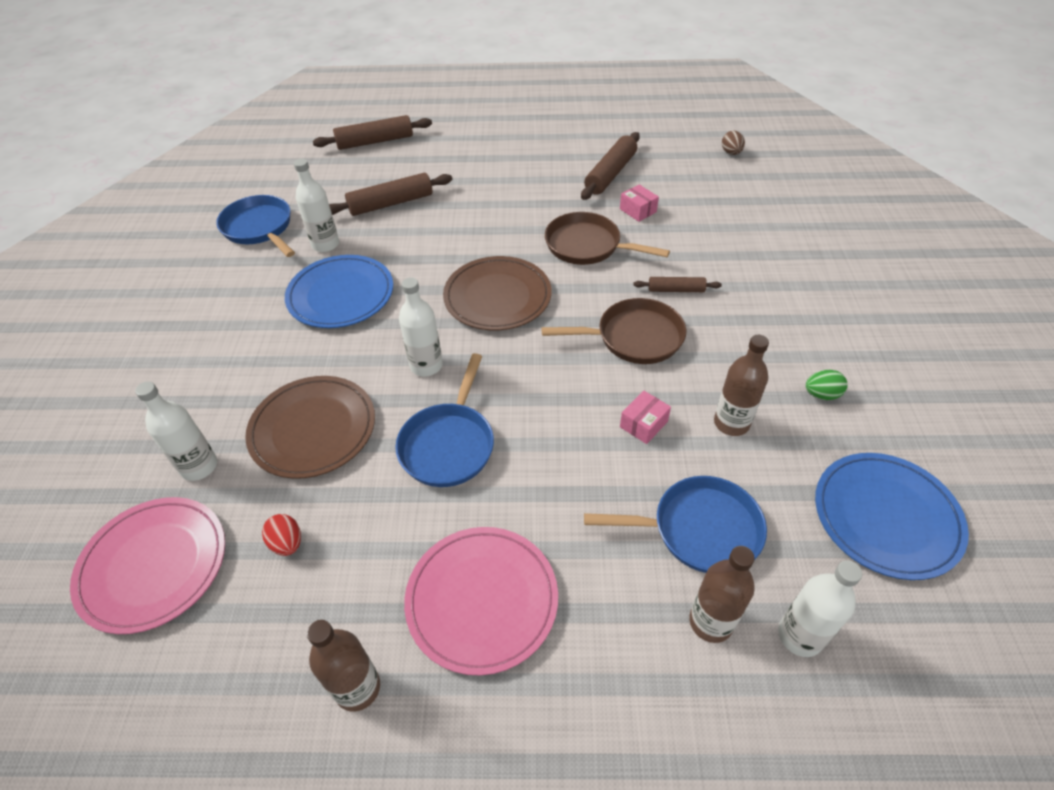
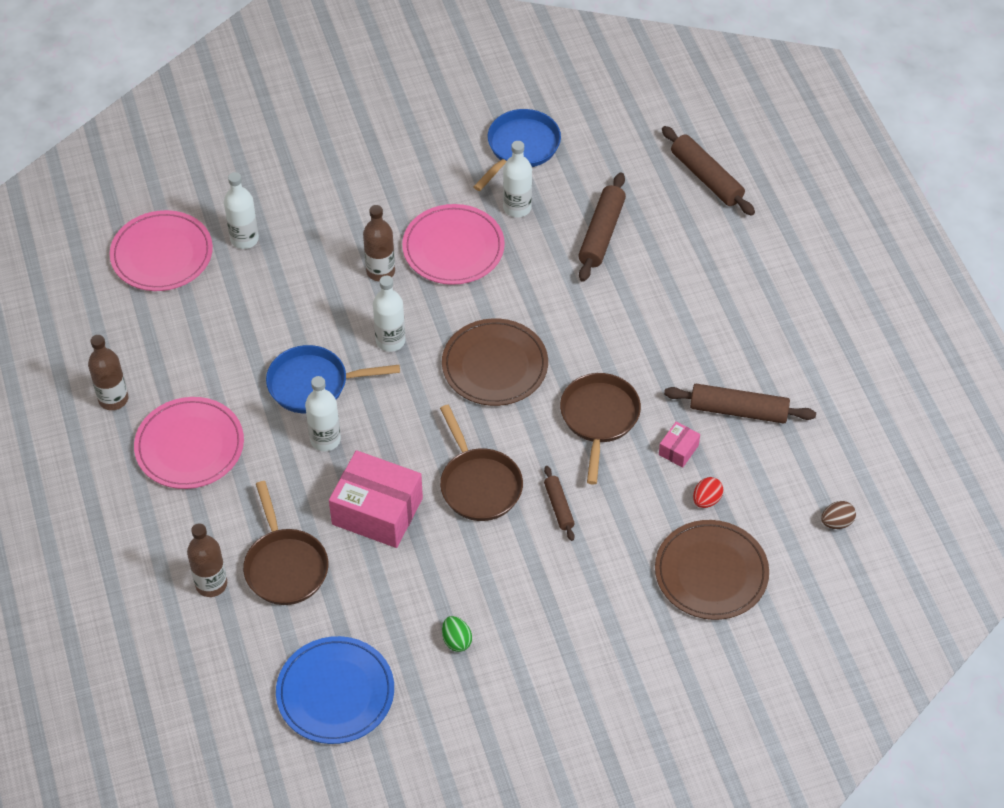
camera: 70 degrees right, 5 degrees up
(287, 543) = (199, 319): red egg -> red egg (706, 500)
(313, 429) = (299, 292): brown plate -> brown plate (711, 573)
(341, 295) = (453, 248): blue plate -> pink plate
(391, 203) = (601, 234): brown rolling pin -> brown rolling pin turned 60 degrees clockwise
(643, 424) = (377, 511): pink box -> pink box, size x2.20
(699, 530) = (285, 566): blue pan -> brown pan
(731, 423) = (399, 575): brown bottle -> brown bottle (380, 271)
(800, 635) = (216, 639): white bottle -> white bottle (325, 440)

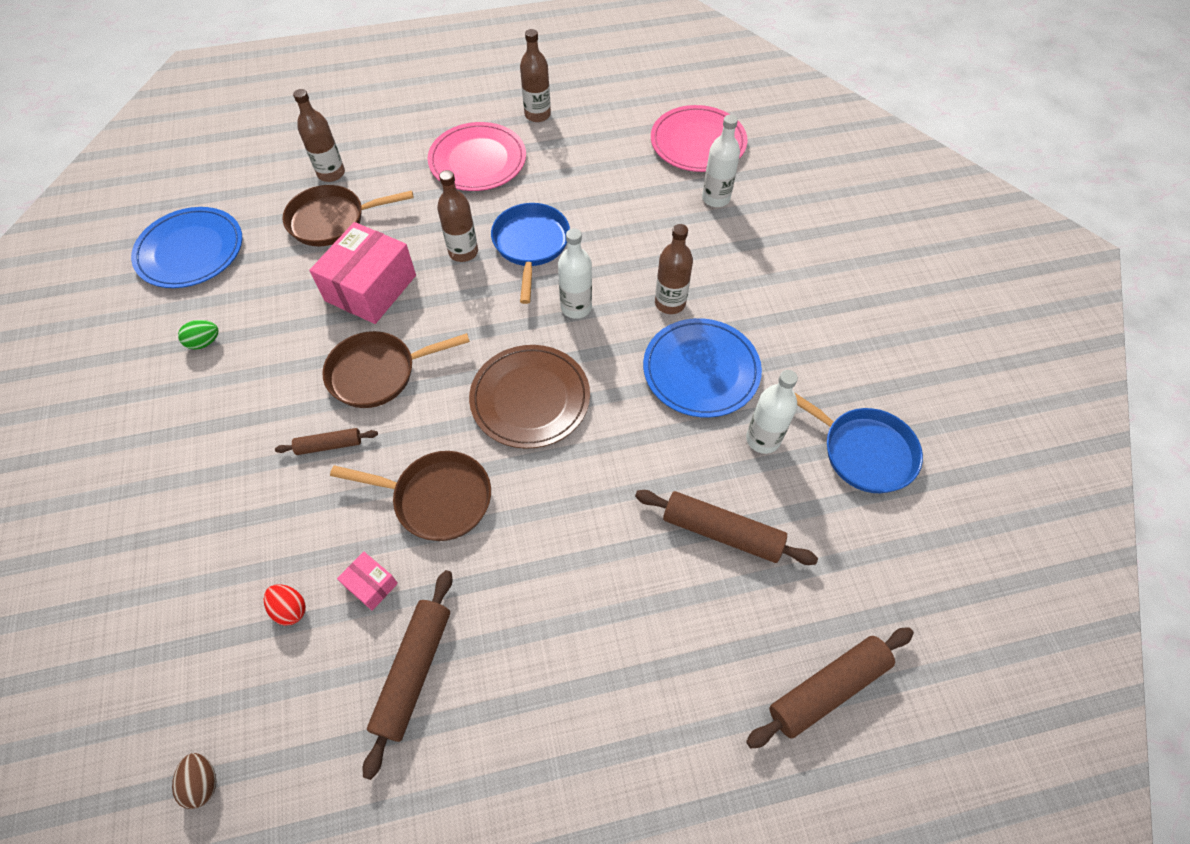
camera: 95 degrees right, 5 degrees up
(325, 440) = (463, 252): white bottle -> brown bottle
(453, 248) = (701, 370): pink plate -> blue plate
(711, 573) = (188, 600): brown plate -> none

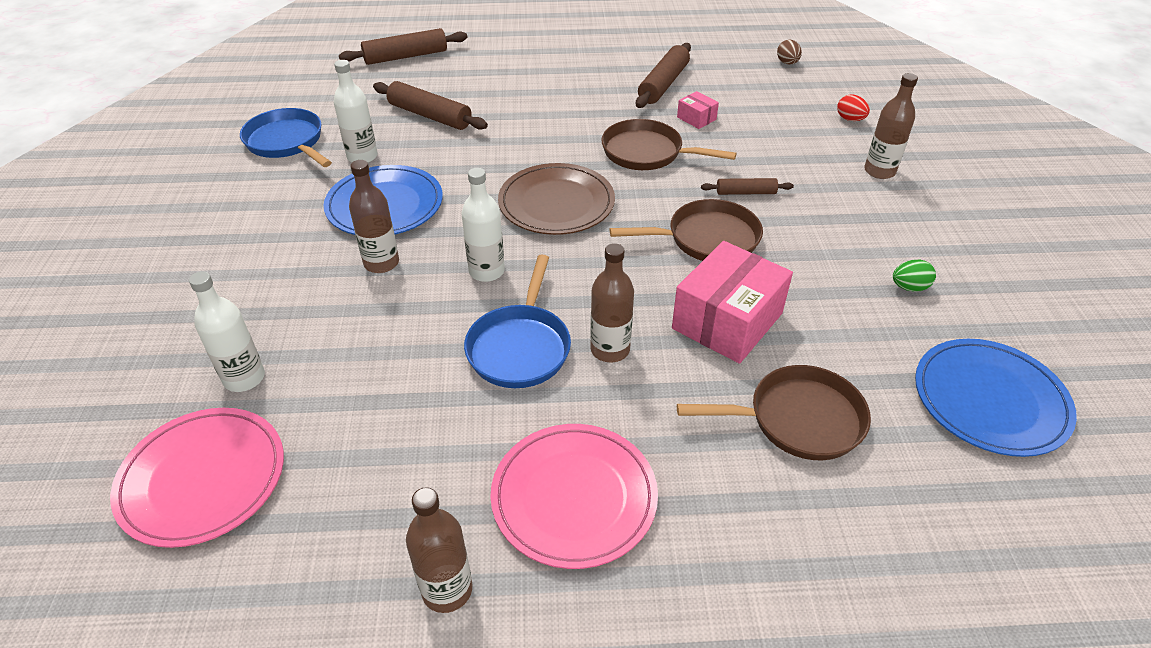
camera: 170 degrees left, 15 degrees down
(290, 609) = (754, 114): red egg -> red egg (850, 119)
(331, 173) = (821, 507): brown bottle -> brown bottle (879, 171)

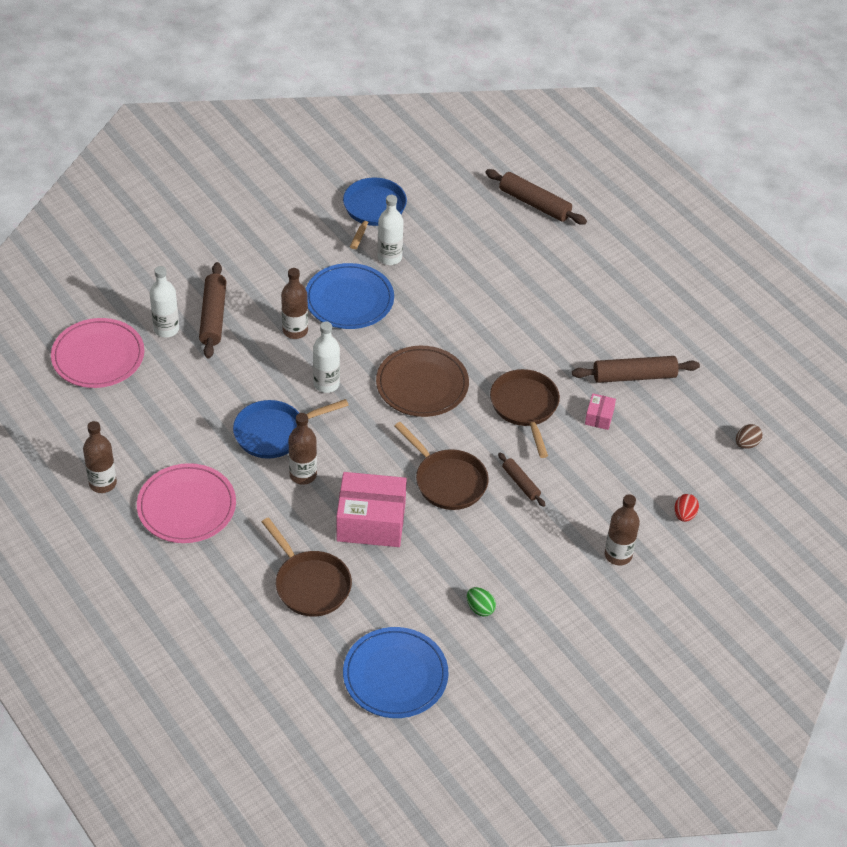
camera: 55 degrees right, 5 degrees up
(430, 116) = (467, 263): brown rolling pin -> brown rolling pin (213, 316)

